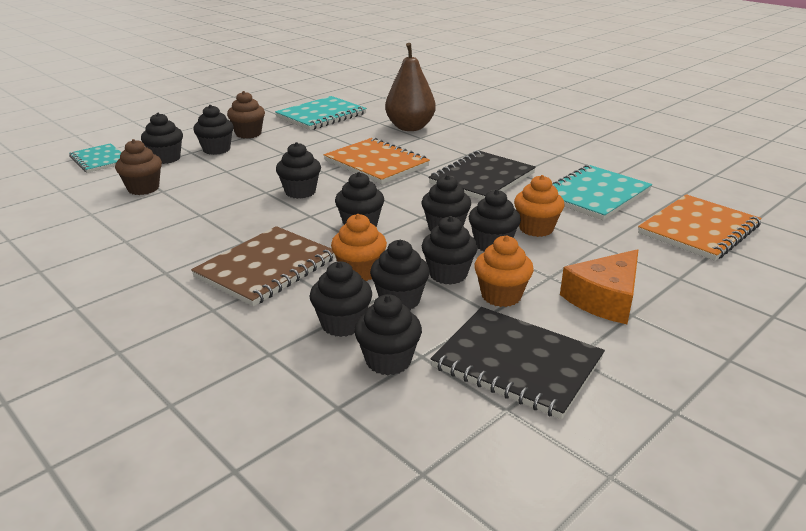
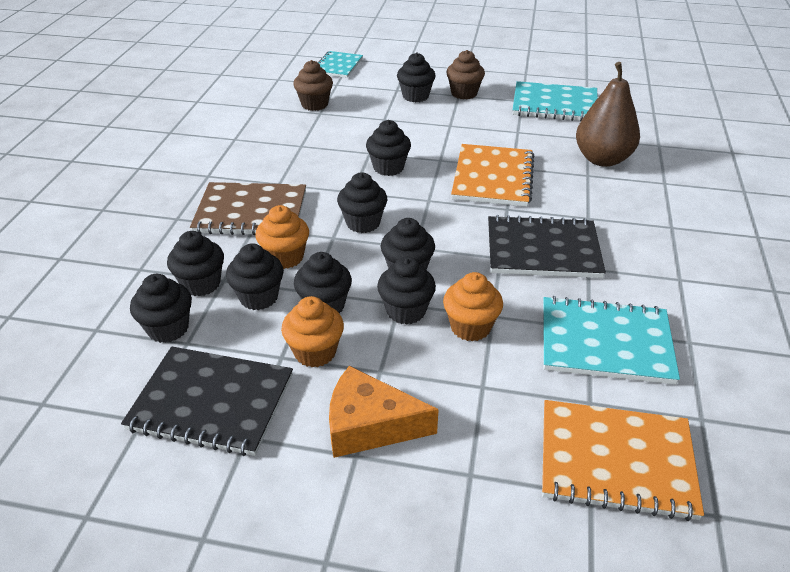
camera: 55 degrees right, 10 degrees up
(166, 158) = (372, 86): black cupcake -> none
(517, 363) = (211, 402): black notebook -> black notebook turned 75 degrees counterclockwise

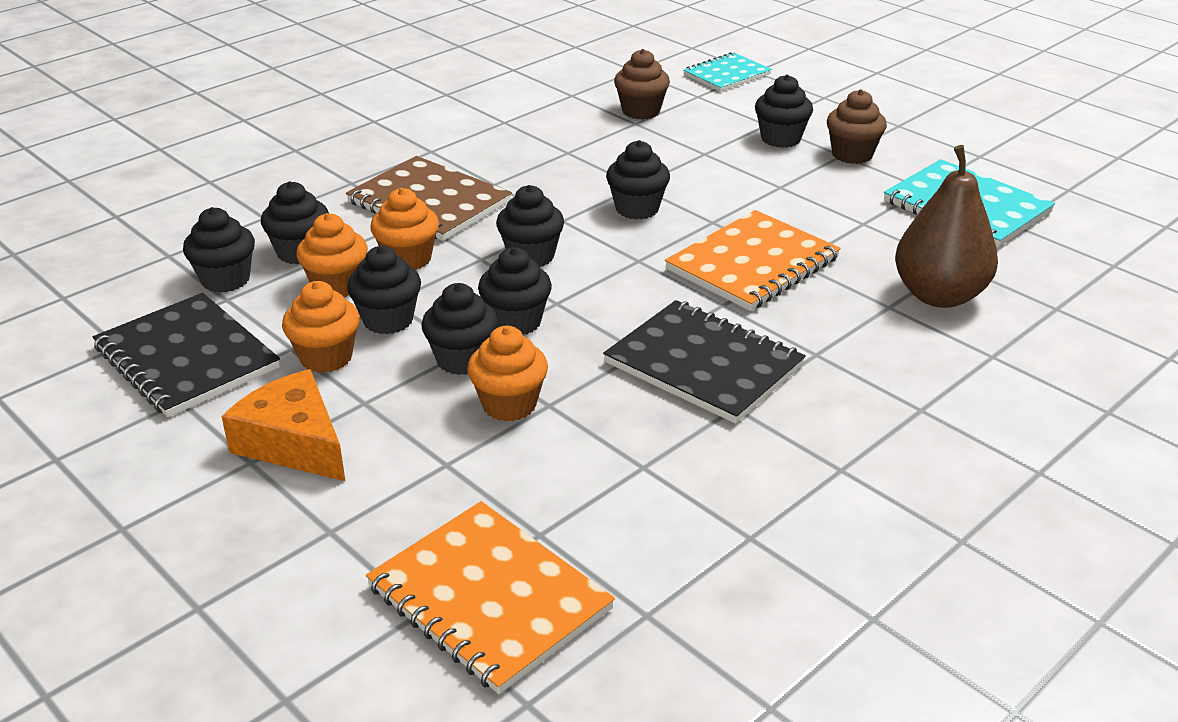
camera: 35 degrees right, 5 degrees down
(259, 297) = (337, 286): black cupcake -> orange cupcake
(605, 342) = (641, 488): turquoise notebook -> none

